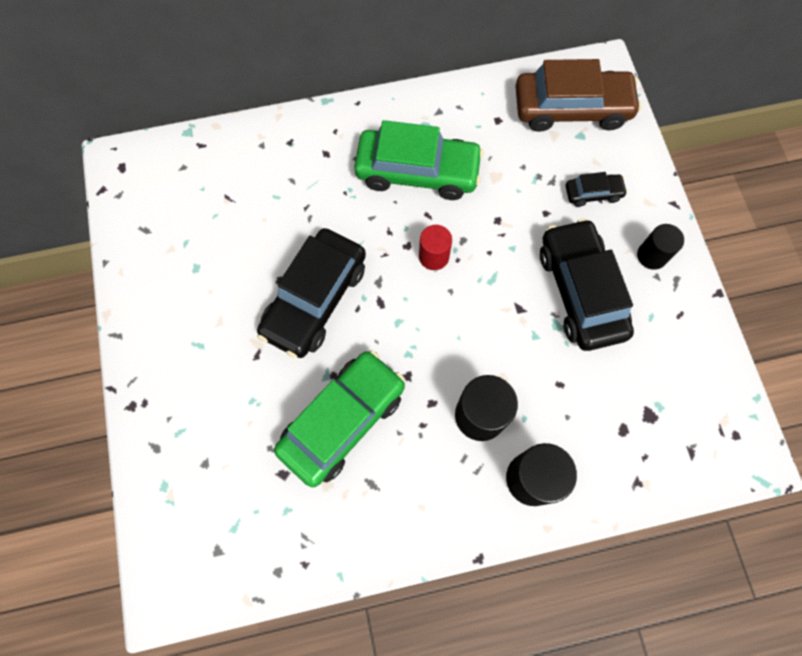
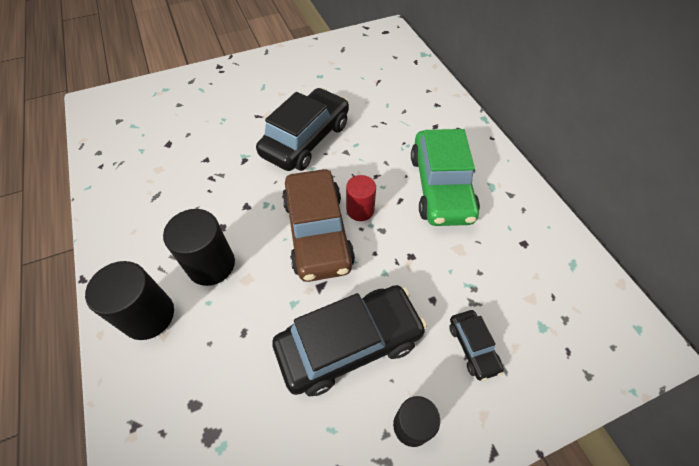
camera: 80 degrees right, 15 degrees down
(315, 299) = (306, 139): black car -> black car turned 105 degrees clockwise
(343, 421) = (207, 170): green car -> none
(571, 108) = (573, 313): brown car -> brown car (317, 233)

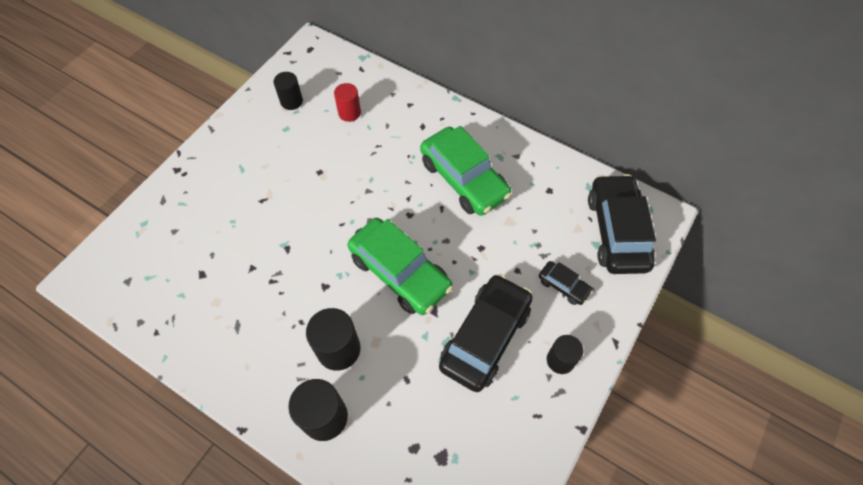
camera: 35 degrees left, 5 degrees up
(306, 139) = (325, 198): black car -> black car (616, 231)
(317, 233) = (400, 272): brown car -> green car
(340, 60) = (291, 101): none -> black cylinder
(360, 210) = (418, 234): red cylinder -> red cylinder (349, 113)

